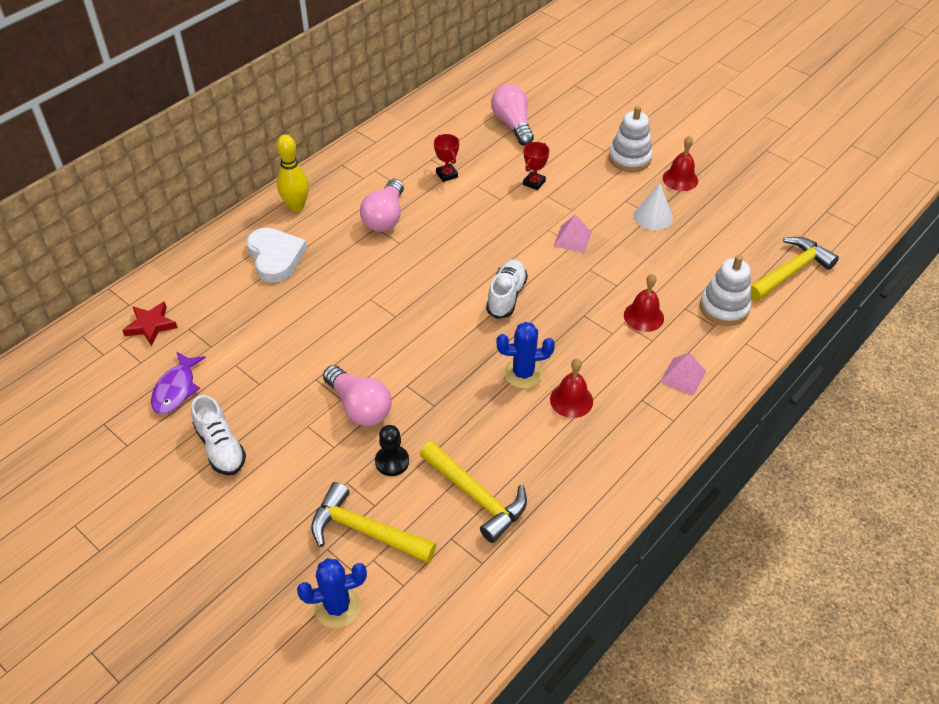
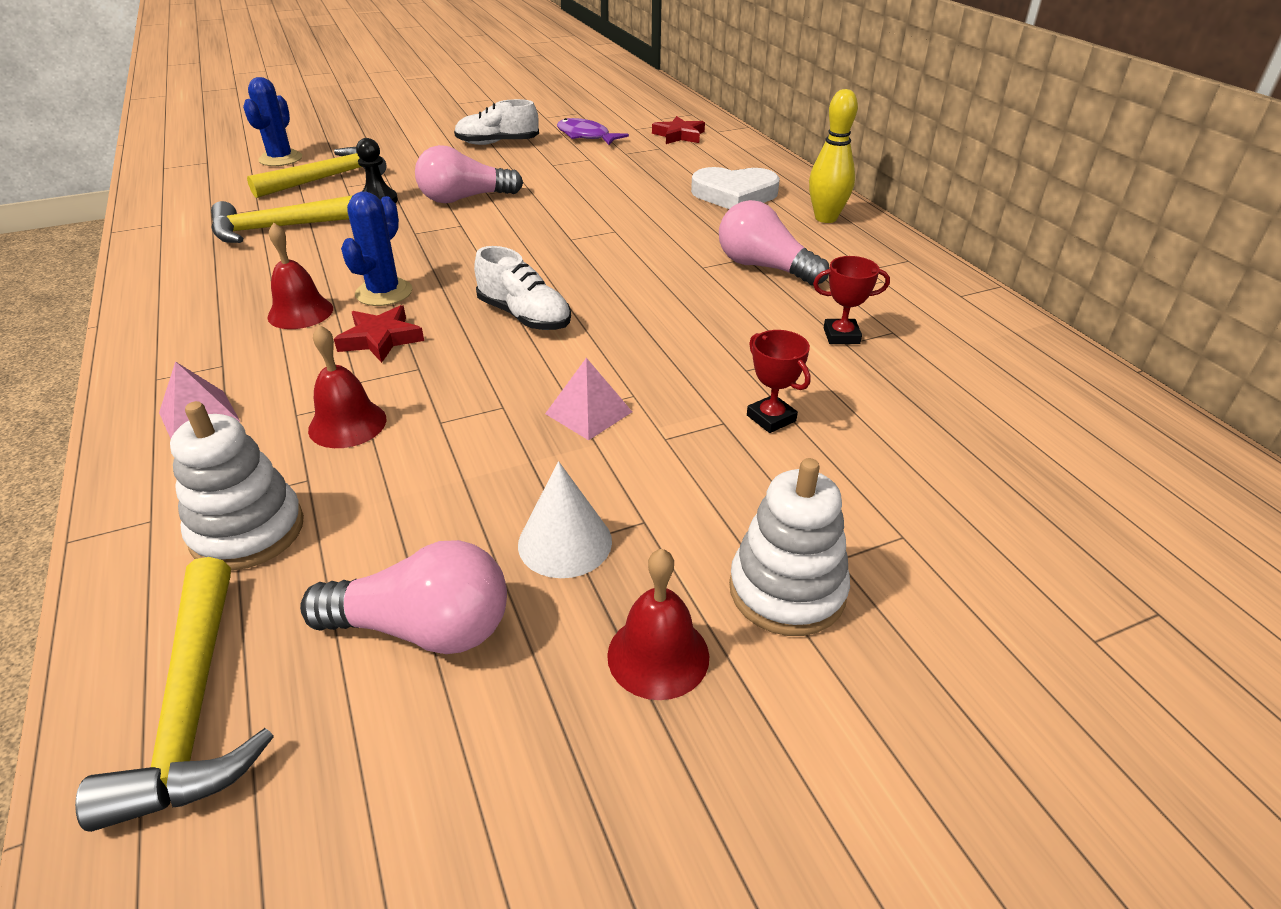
camera: 115 degrees right, 10 degrees down
(512, 125) = (980, 449): pink light bulb -> pink light bulb (424, 628)
(570, 345) = (380, 339): none -> red star

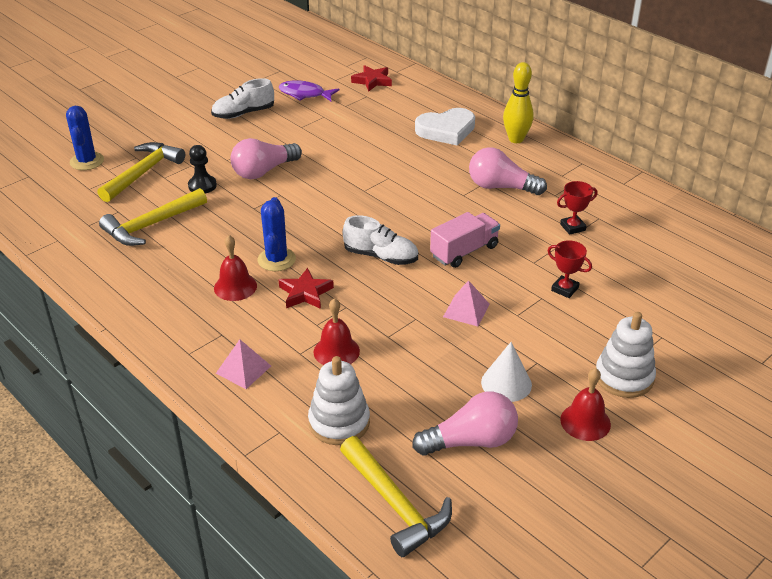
camera: 20 degrees left, 0 degrees up
(649, 334) = (464, 251): none -> pink truck

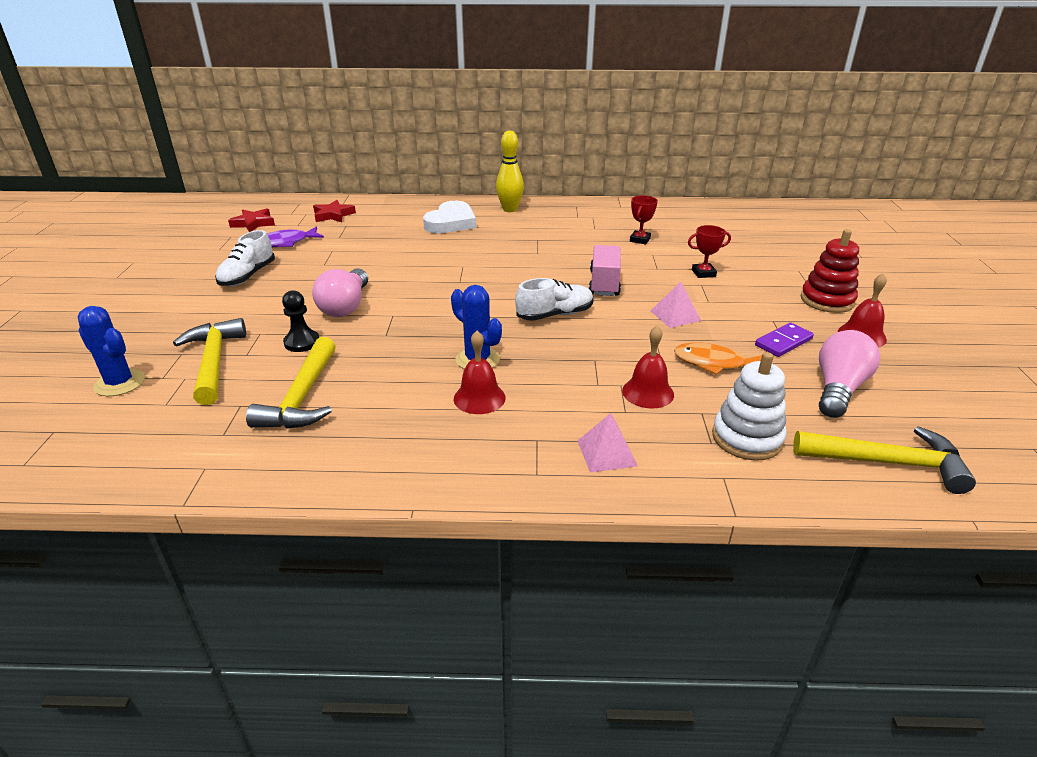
camera: 45 degrees left, 5 degrees down
(305, 293) = (546, 368): red star -> red star (253, 223)
(420, 362) = (714, 363): none -> orange fish
(501, 187) = (553, 238): pink light bulb -> none
(506, 383) = (783, 342): white cone -> purple domino
(624, 377) = (827, 300): white stacking toy -> red stacking toy

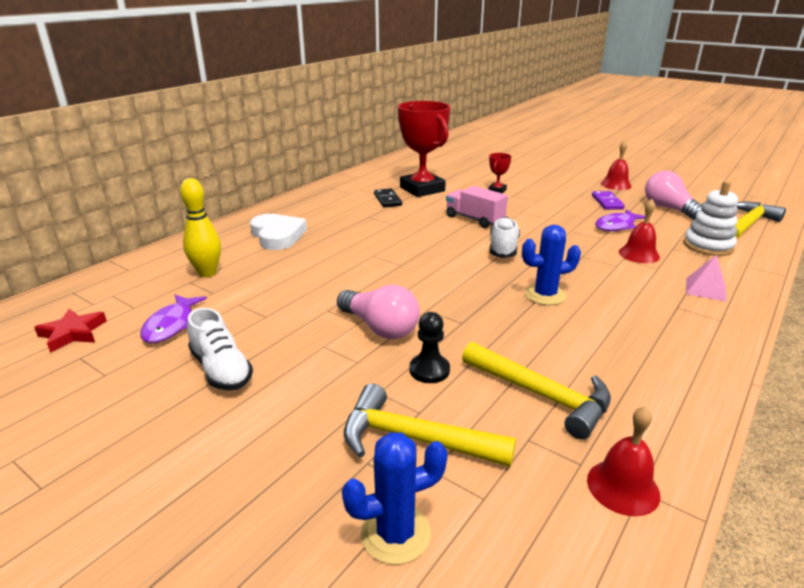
camera: 55 degrees left, 5 degrees down
(333, 215) = (149, 282): red star -> none
(479, 398) = (605, 311): red bell -> red bell (623, 487)
(510, 209) = (294, 208): yellow bowling pin -> yellow bowling pin (207, 273)
(587, 234) = (387, 200): none -> black domino
(640, 240) = (422, 189): red trophy -> red trophy, size x2.31
(675, 315) = (546, 215): pink pyramid -> none
(714, 363) = (617, 226): orange fish -> purple fish
(827, 300) = (568, 177): red stacking toy -> none

